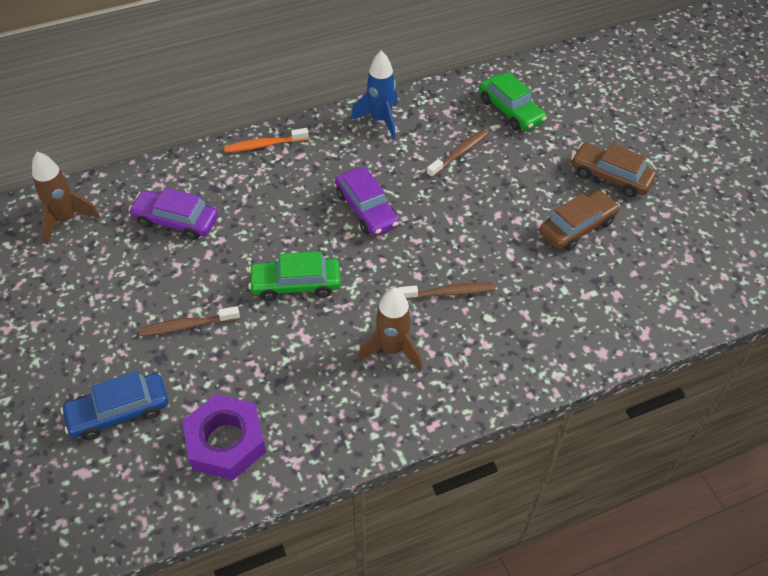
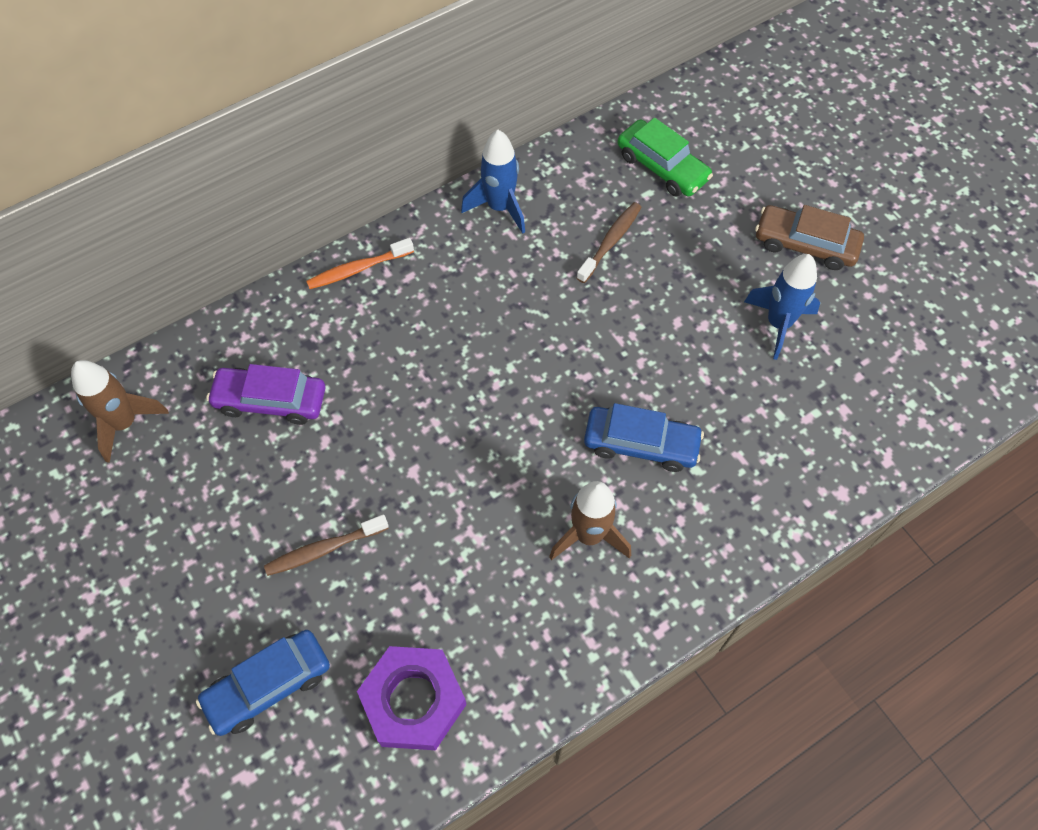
camera: 10 degrees left, 10 degrees up
(296, 284) = (448, 466): green car -> none
(366, 209) = (512, 342): purple car -> none
(449, 293) = (641, 444): brown toothbrush -> blue car
(577, 227) = (778, 324): brown car -> blue rocket

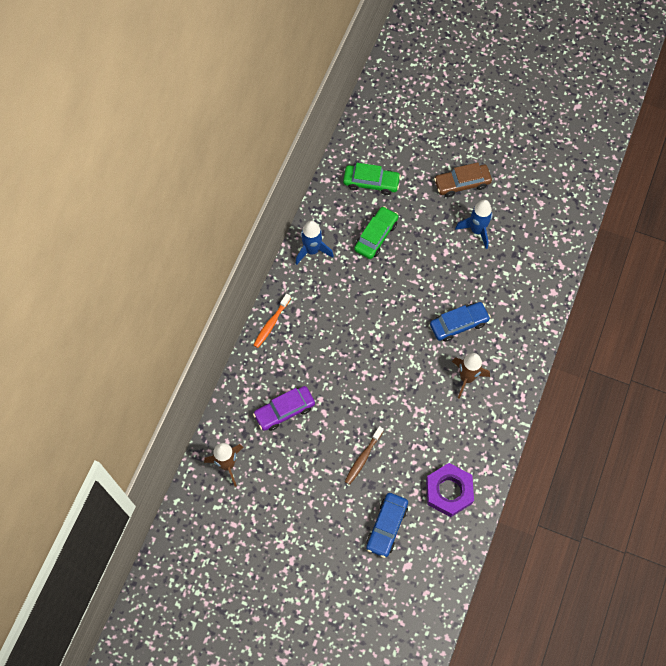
camera: 35 degrees left, 5 degrees up
(611, 241) = (376, 236): brown toothbrush -> green car

